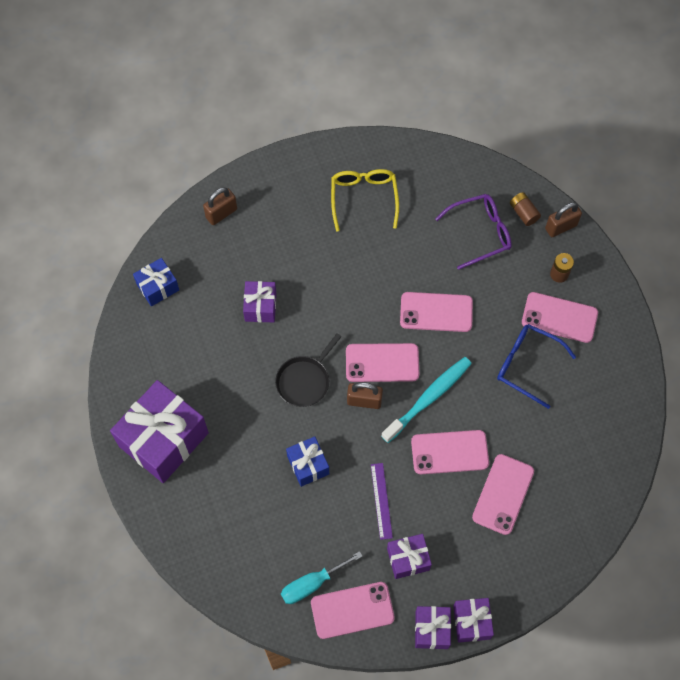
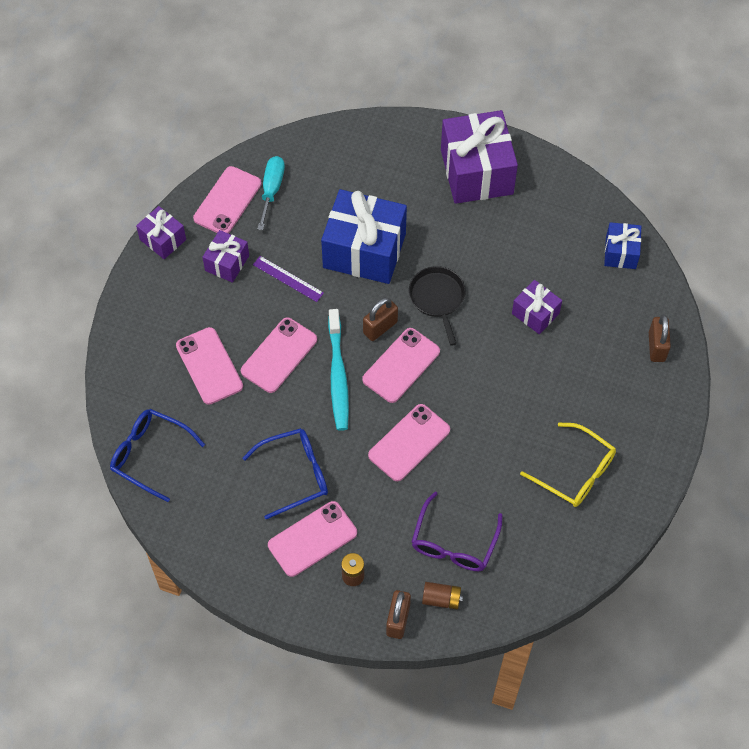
camera: 130 degrees right, 5 degrees down
(308, 465) = (364, 251): blue gift -> blue gift, size x1.96
(471, 622) = (141, 268): purple gift -> none
(605, 473) = (150, 455): none -> blue glasses

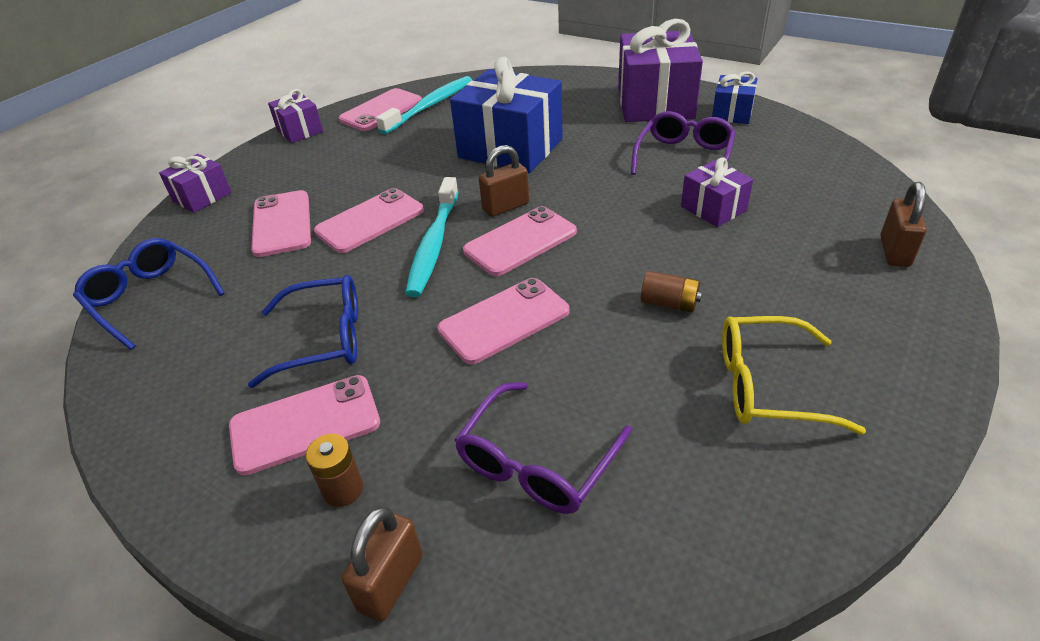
camera: 15 degrees right, 20 degrees down
(227, 263) = (354, 149): purple gift -> purple gift (202, 197)
(272, 190) = (430, 106): turquoise screwdriver -> turquoise toothbrush
(288, 279) = (414, 163): purple ruler -> none
(437, 298) = (586, 188): black pan -> none
(441, 599) = (487, 556): brown battery -> brown battery (669, 303)
(508, 251) = (684, 157): none -> purple glasses
(575, 472) = (768, 386): yellow glasses -> yellow glasses turned 135 degrees clockwise
(620, 252) = (831, 166): blue gift -> blue gift (732, 113)

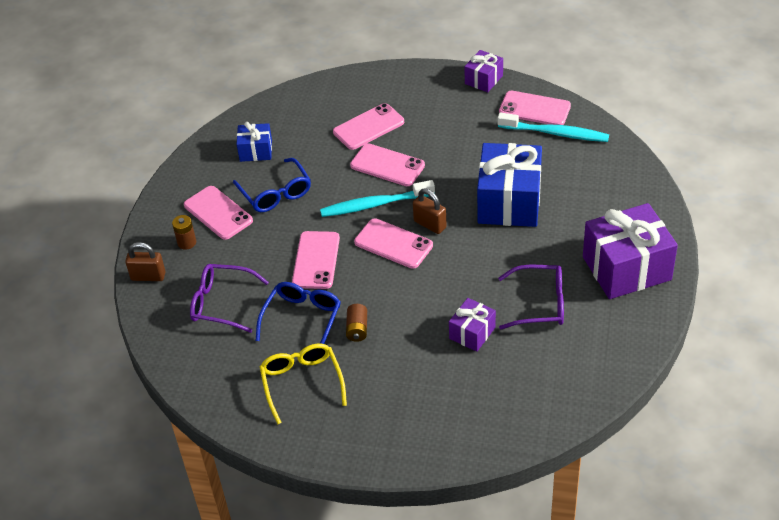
camera: 70 degrees right, 5 degrees up
(150, 298) = (282, 109): blue glasses -> blue glasses (302, 319)
(202, 197) = (382, 76): purple gift -> none
(504, 320) = (316, 260): pink phone -> pink phone turned 60 degrees clockwise
(732, 113) = (631, 322): blue gift -> blue gift (256, 151)
(894, 251) = (456, 436): brown padlock -> none

